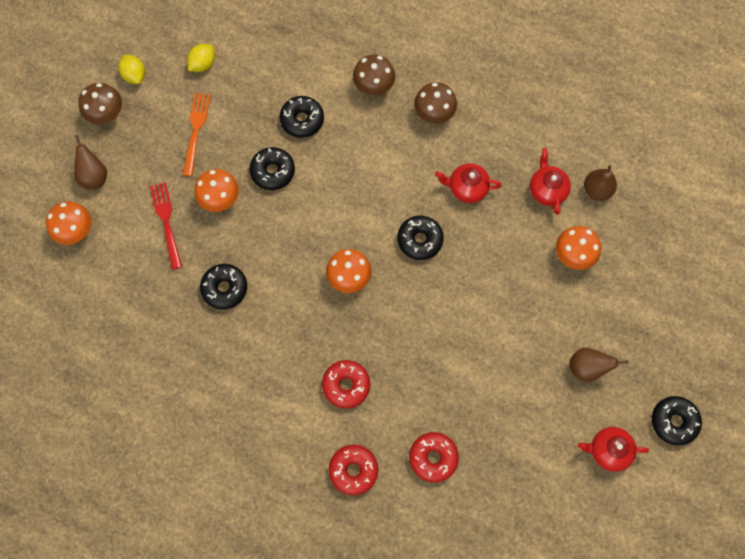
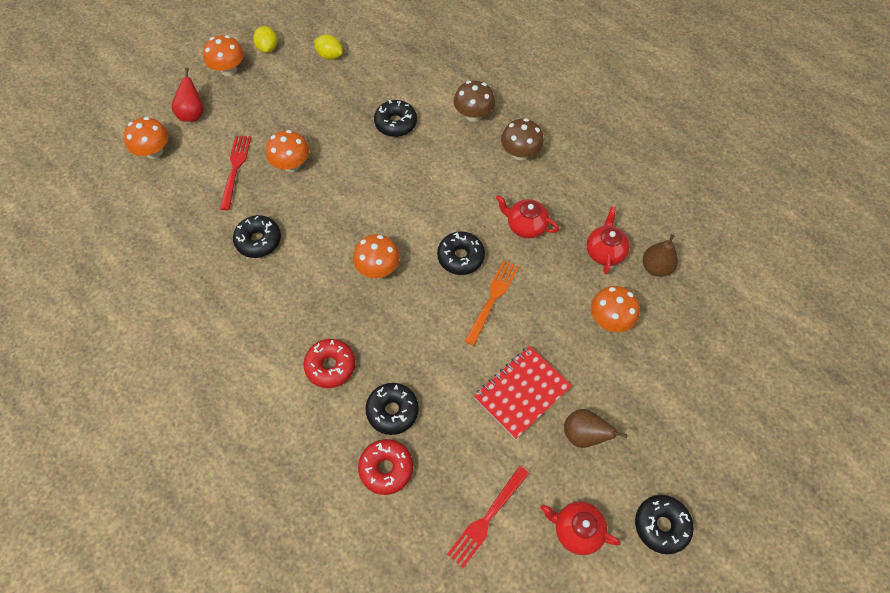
camera: 20 degrees right, 10 degrees down
(94, 176) = (193, 114): brown pear -> red pear
(106, 114) = (229, 70): brown mushroom -> orange mushroom
(196, 130) = (298, 104): orange fork -> orange fork (492, 299)
(203, 64) = (330, 56): yellow lemon -> yellow lemon turned 60 degrees clockwise
(273, 171) = (349, 157): black donut -> black donut (392, 411)
(353, 470) = (300, 451): red donut -> none
(522, 349) = (522, 392): none -> red notebook
(533, 468) = (487, 518): none -> red fork

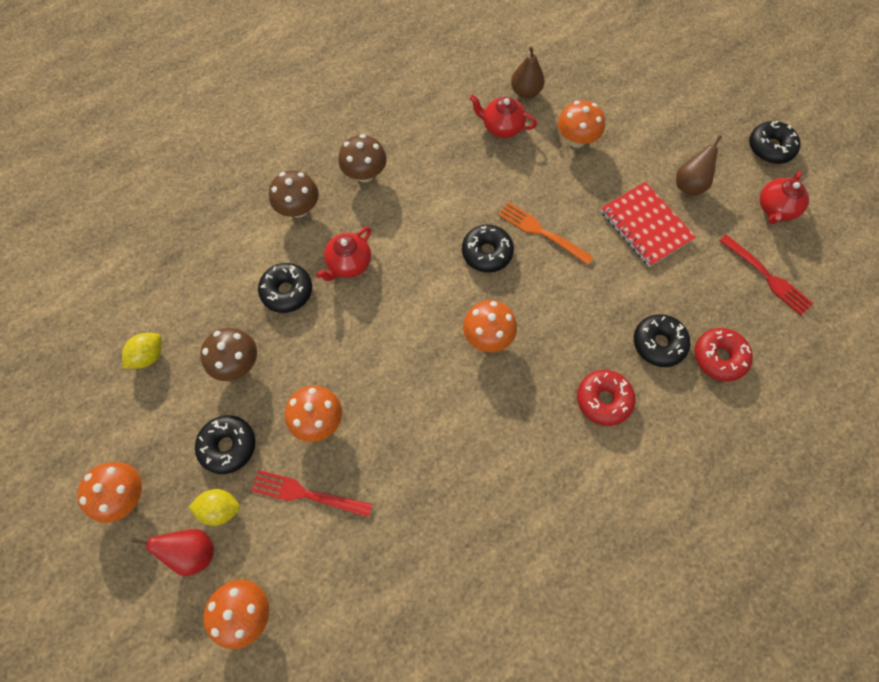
camera: 80 degrees left, 5 degrees up
(258, 240) = (426, 469): black donut -> black donut (228, 446)
(268, 48) = (103, 437): yellow lemon -> yellow lemon (220, 509)
(330, 106) = (237, 363): none -> brown mushroom
(525, 226) = (459, 187): red teapot -> red teapot (348, 264)

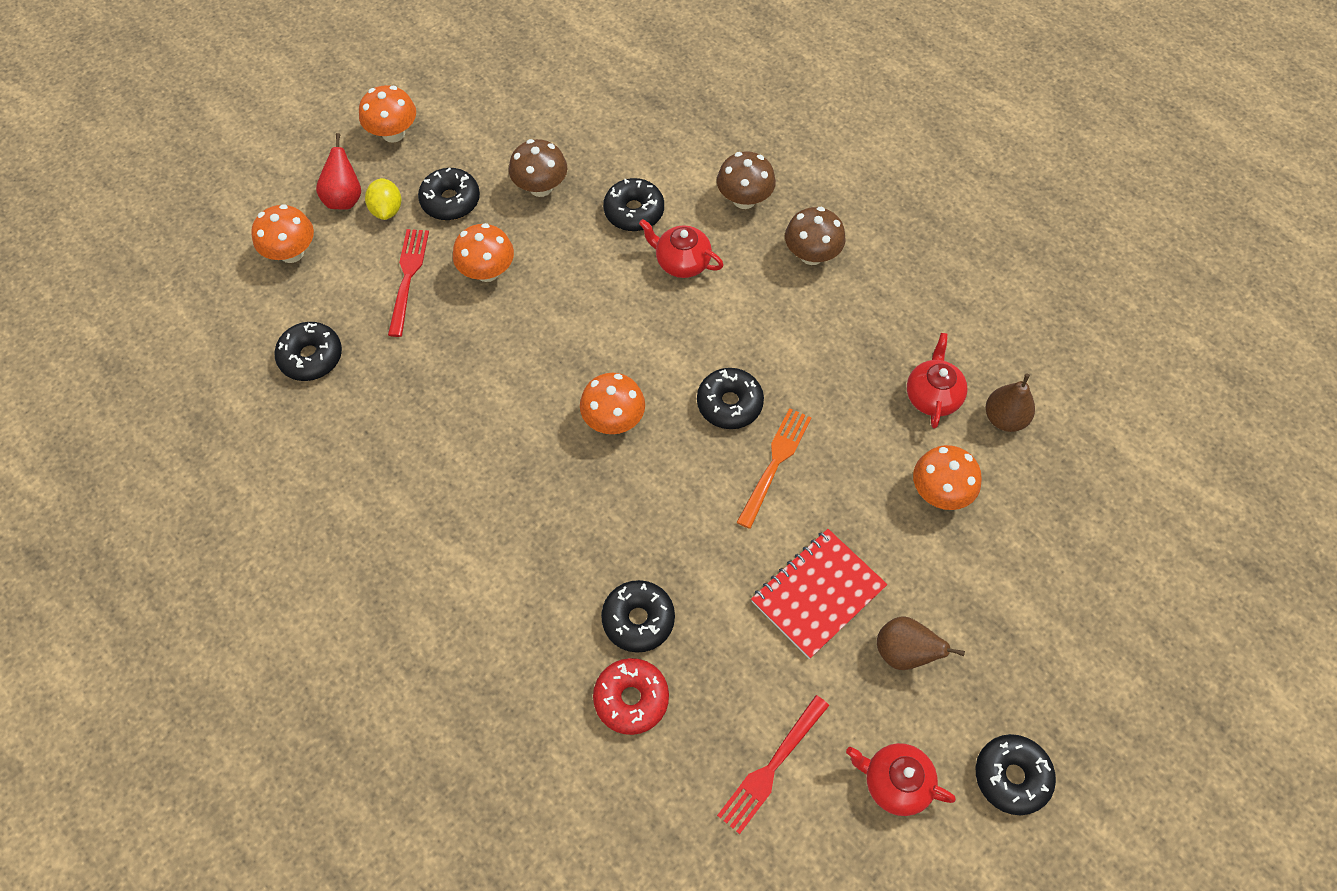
camera: 80 degrees right, 5 degrees down
(149, 356) = (537, 112): yellow lemon -> none
(376, 595) = (311, 357): none -> black donut
(603, 400) = (550, 557): red donut -> none

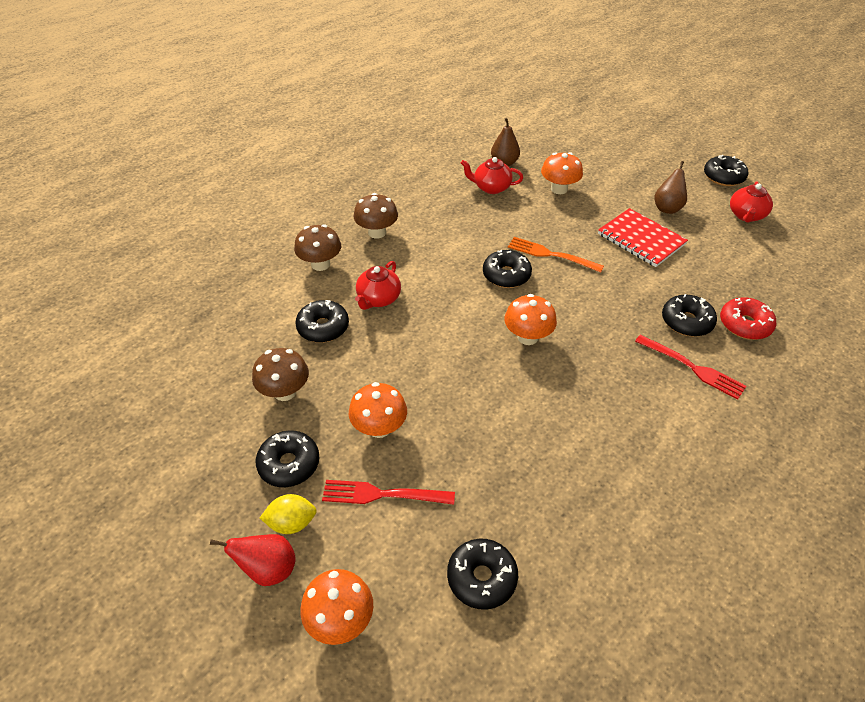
camera: 90 degrees left, 15 degrees down
(393, 133) = (182, 527): orange mushroom -> none
(772, 767) = (760, 262): red fork -> red fork (692, 368)

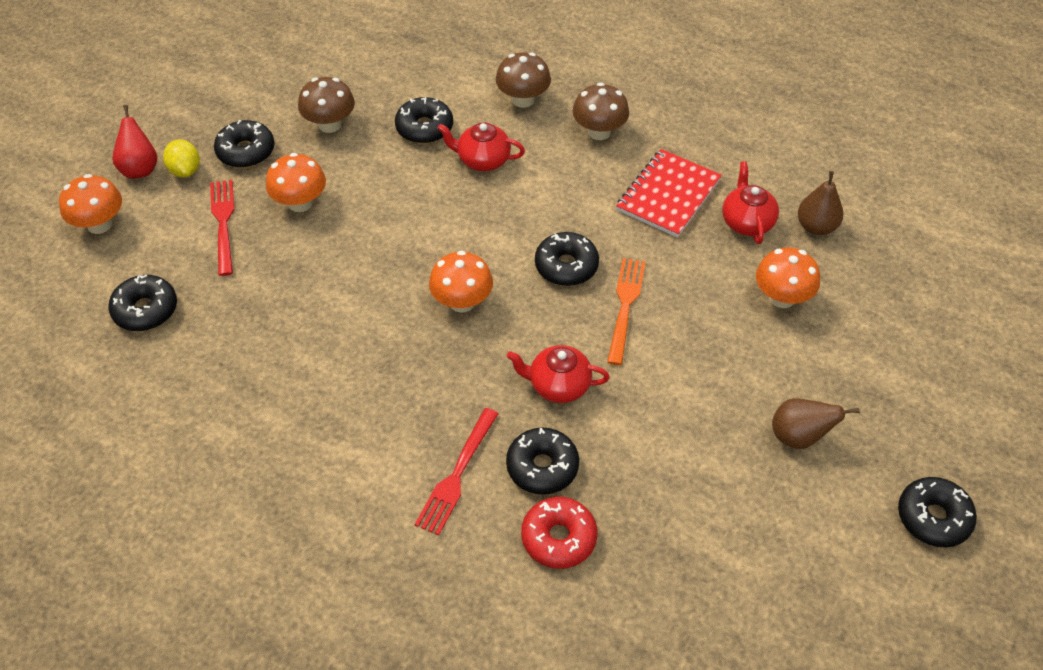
camera: 75 degrees right, 5 degrees up
(641, 239) = (703, 406): red notebook -> red notebook (668, 195)
(746, 215) = (831, 549): red teapot -> red teapot (558, 385)

